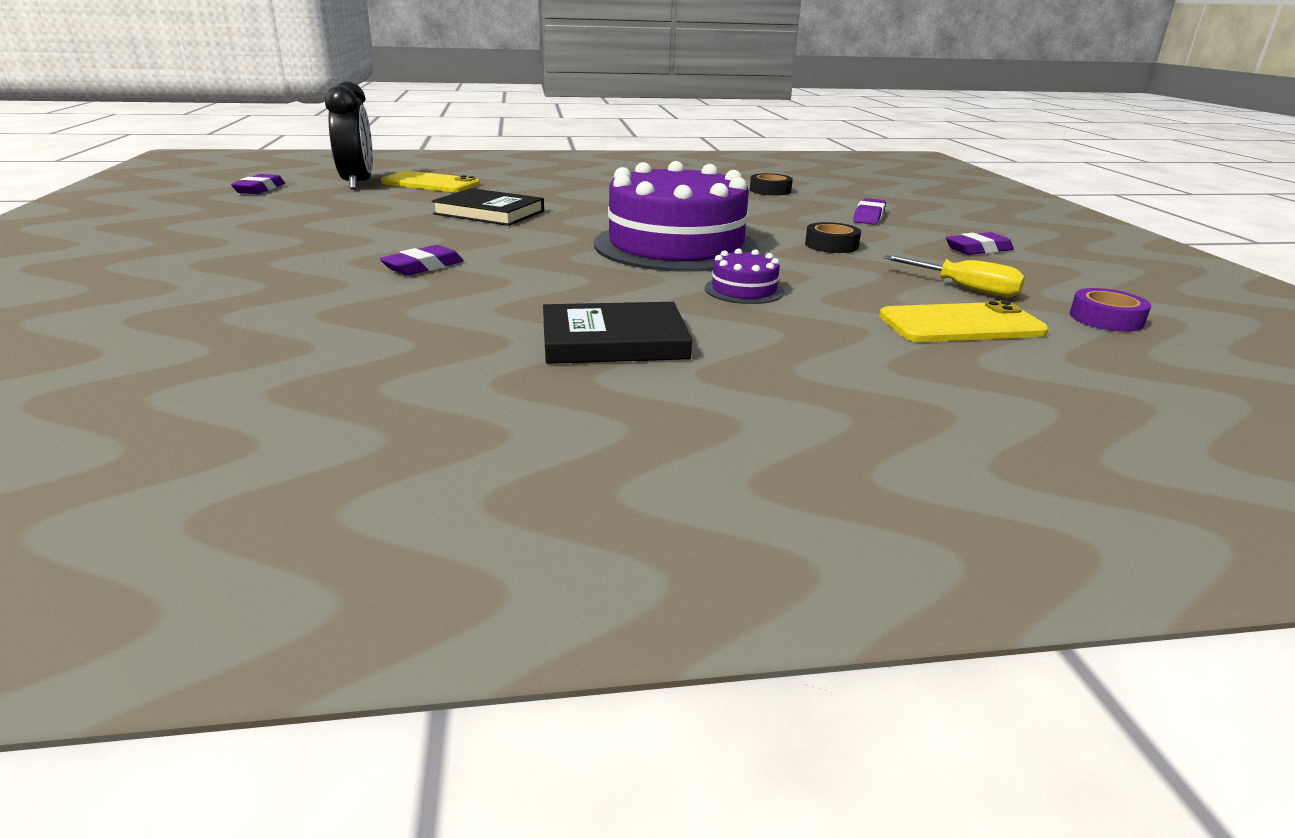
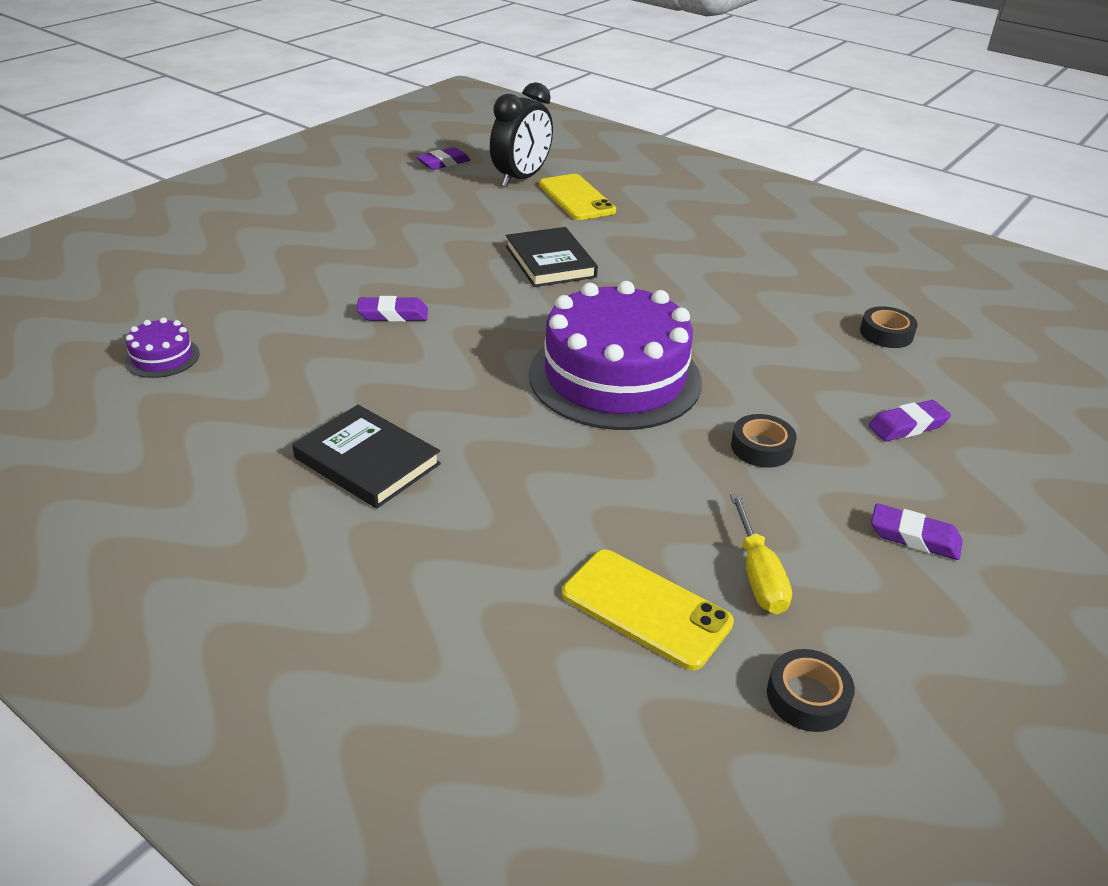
camera: 45 degrees right, 10 degrees up
(744, 290) = (557, 461): purple cake -> purple cake (162, 357)
(1106, 319) = (807, 697): purple tape -> black tape

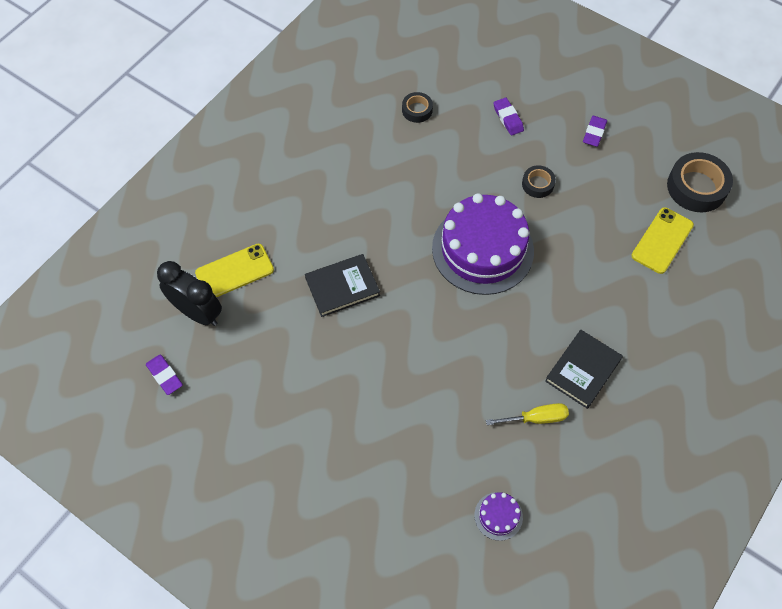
camera: 90 degrees left, 25 degrees up
(393, 314) = (426, 380): purple eraser -> none
(758, 575) = (631, 196): yellow screwdriver -> yellow screwdriver (536, 418)
(807, 697) = (696, 187): black tape -> black tape, size x1.84

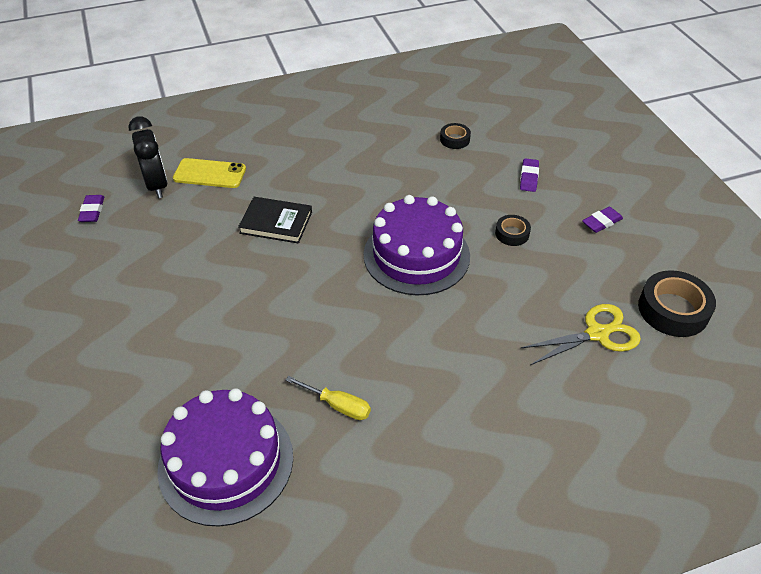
camera: 35 degrees right, 15 degrees down
(498, 516) = (226, 462): purple cake -> purple cake, size x2.43
(583, 370) = (419, 393): black book -> none
(662, 240) = (597, 334): yellow phone -> yellow scissors

